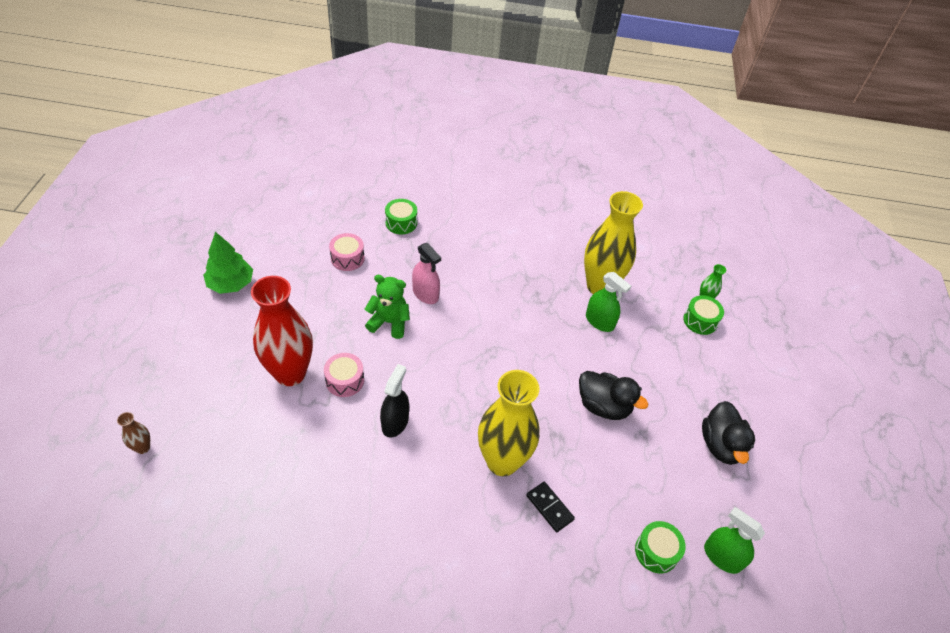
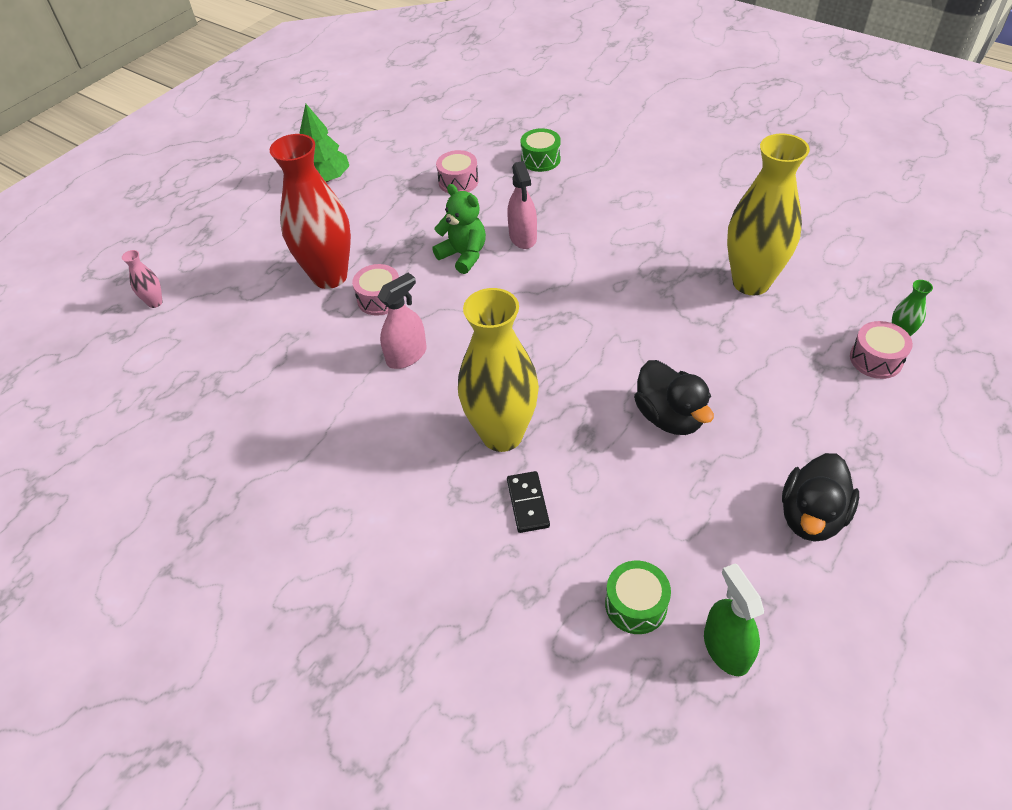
camera: 35 degrees right, 0 degrees up
(143, 448) = (155, 302): brown vase -> pink vase
(395, 422) = (406, 355): black spray bottle -> pink spray bottle
(599, 321) = (725, 321): green spray bottle -> none
(700, 321) = (876, 359): green drum -> pink drum

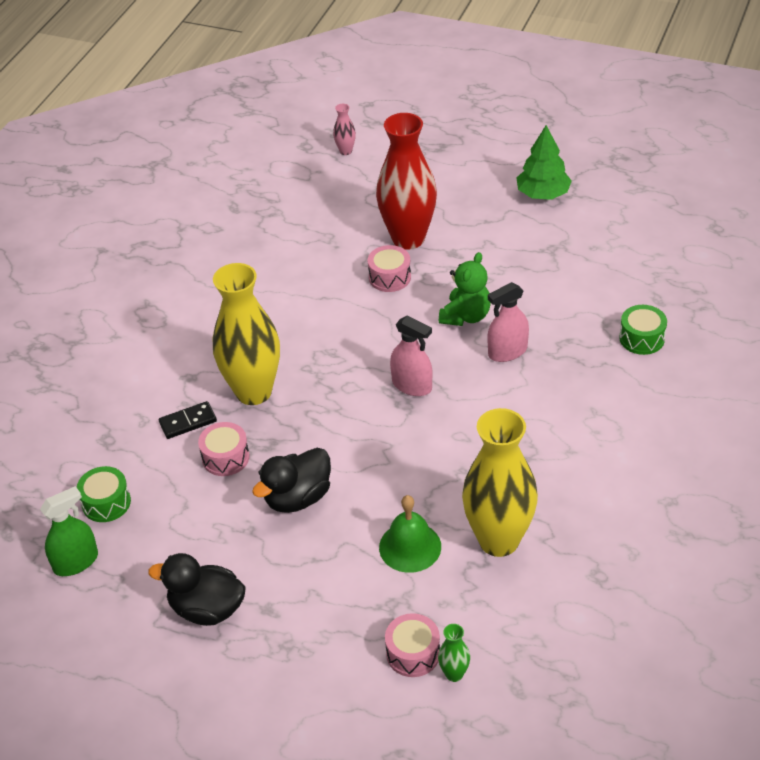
camera: 75 degrees right, 5 degrees down
(406, 355) = (326, 312): pink spray bottle -> pink spray bottle (412, 385)
(458, 182) = (576, 285): pink drum -> pink drum (225, 457)
(749, 341) = (410, 547): none -> green bell

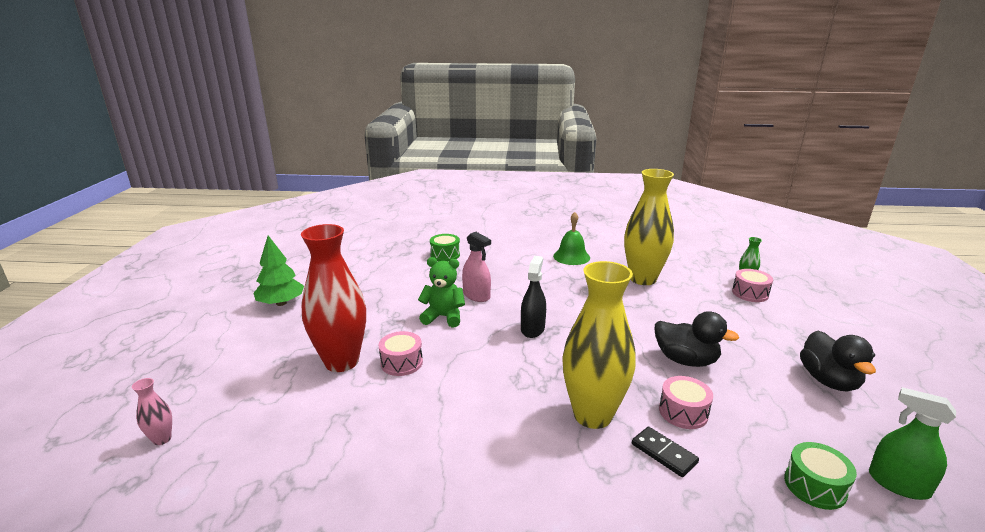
camera: 110 degrees left, 20 degrees down
(410, 547) = (678, 306): green bell -> green bell (571, 257)
(412, 385) = (532, 329): pink spray bottle -> black spray bottle

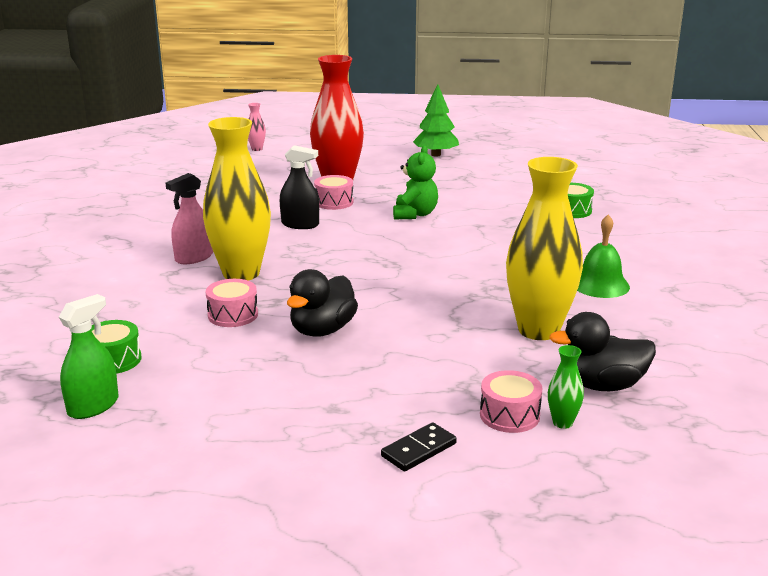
camera: 90 degrees right, 0 degrees up
(476, 296) = (464, 228): pink spray bottle -> pink spray bottle (194, 257)
(532, 329) = (392, 254): black spray bottle -> black spray bottle (300, 224)
(663, 453) = (182, 298): black domino -> black domino (418, 450)
(828, 381) = (264, 418): black duck -> black duck (602, 385)

